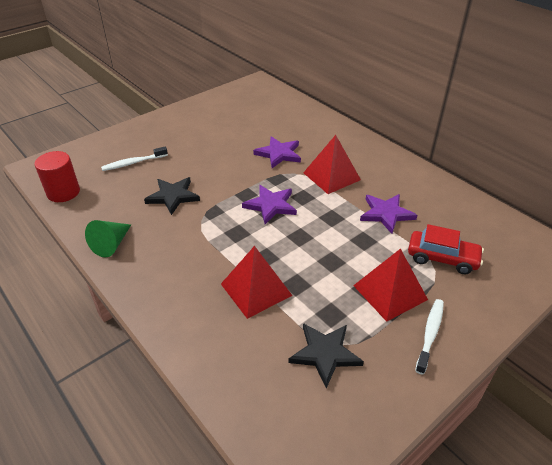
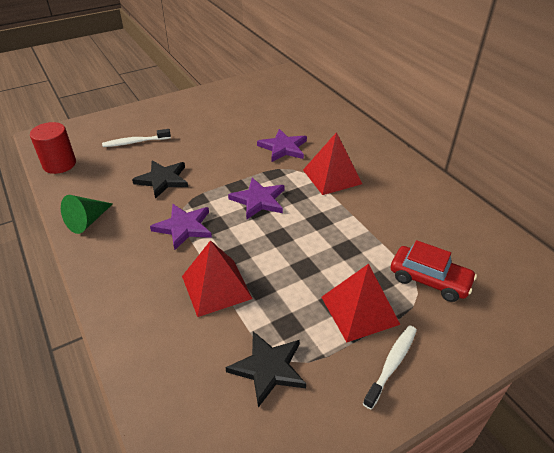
camera: 10 degrees right, 0 degrees up
(386, 214) = (380, 223): purple star -> purple star (184, 227)

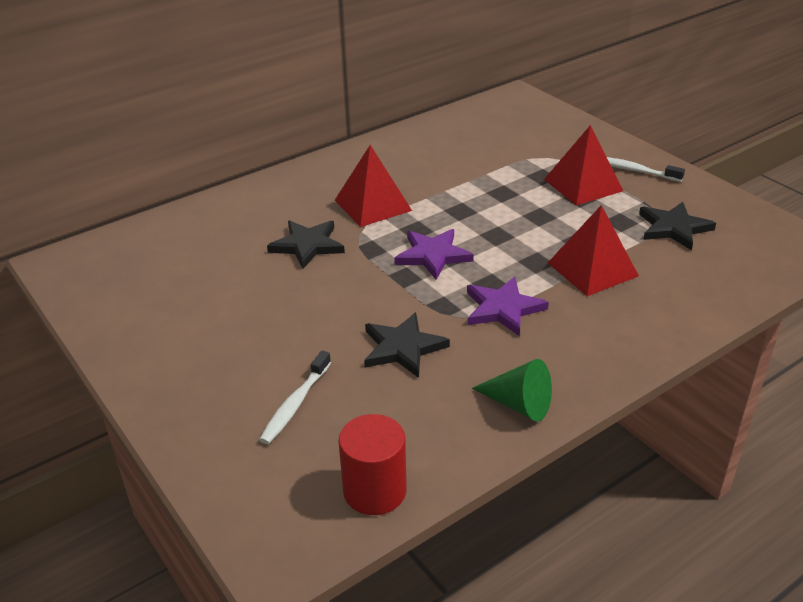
camera: 95 degrees left, 5 degrees down
(135, 142) = (295, 404): white toothbrush -> white toothbrush turned 45 degrees clockwise
(283, 148) = (307, 245): purple star -> black star
(429, 280) = (529, 151): red car -> none

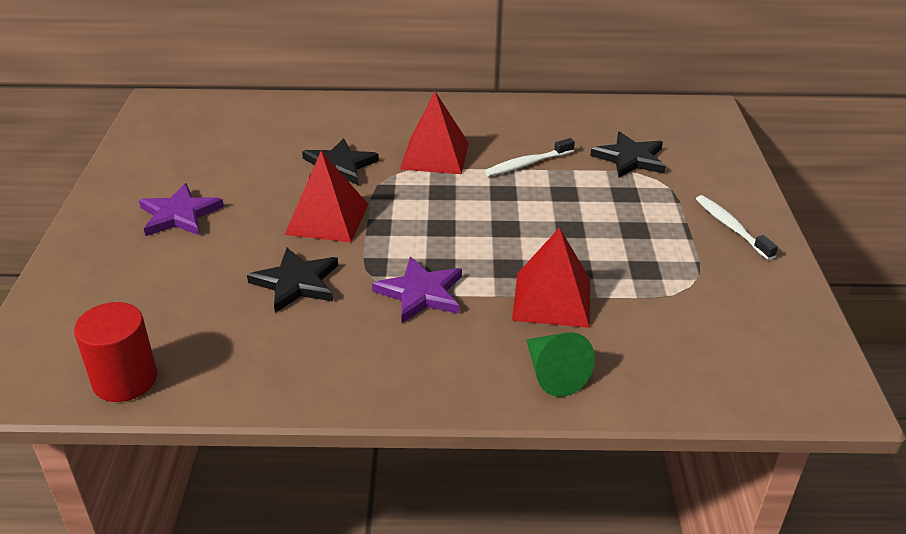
camera: 35 degrees right, 0 degrees up
(295, 404) = (163, 284): white toothbrush -> white toothbrush (527, 164)
(433, 255) = (425, 220): purple star -> purple star (179, 215)
(519, 404) = (319, 379): green cone -> green cone (553, 374)
(583, 185) = (655, 218): red pyramid -> red pyramid (327, 219)
(673, 228) = (693, 300): black star -> black star (630, 158)

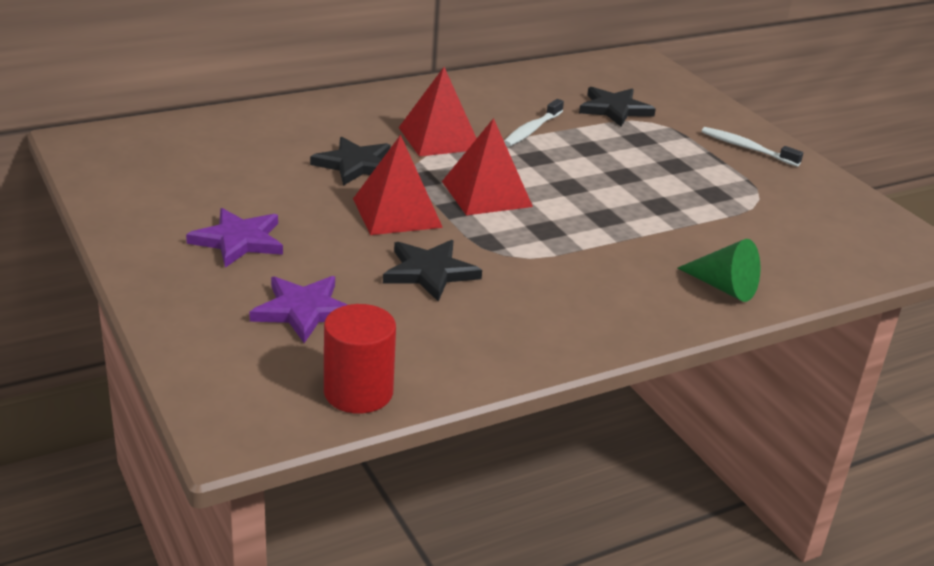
camera: 30 degrees left, 5 degrees down
(421, 293) = (552, 254): purple star -> purple star (303, 310)
(552, 299) = (665, 233): red pyramid -> red pyramid (486, 194)

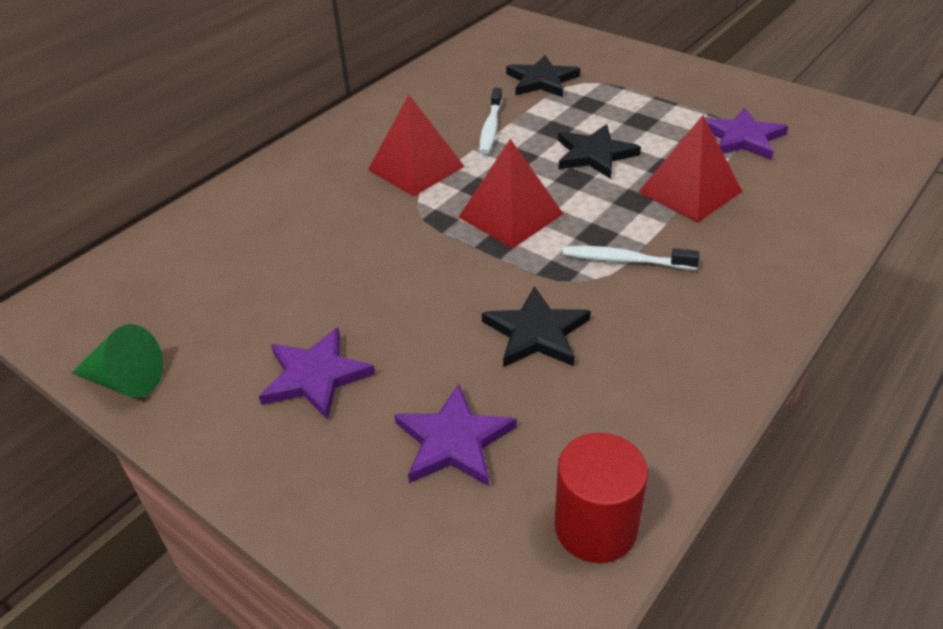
camera: 20 degrees left, 10 degrees up
(355, 165) = (361, 230): black star -> black star (594, 154)
(397, 212) = (446, 272): red pyramid -> red pyramid (689, 191)
(724, 287) = (796, 237): green cone -> green cone (126, 381)
(746, 148) = (680, 82): white toothbrush -> white toothbrush (624, 260)
(758, 206) = (743, 138): none -> purple star

